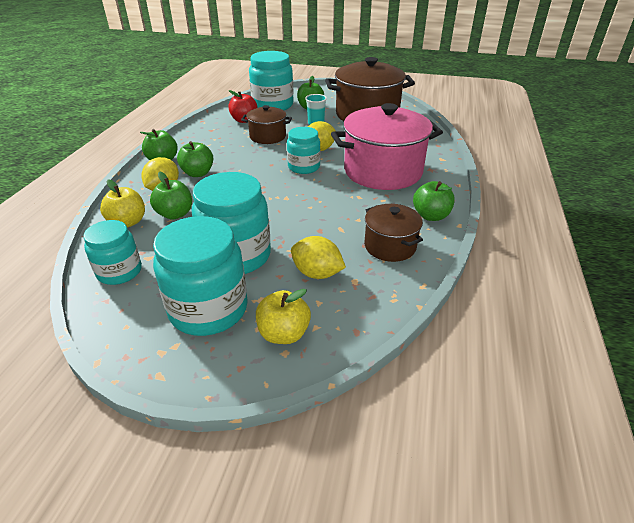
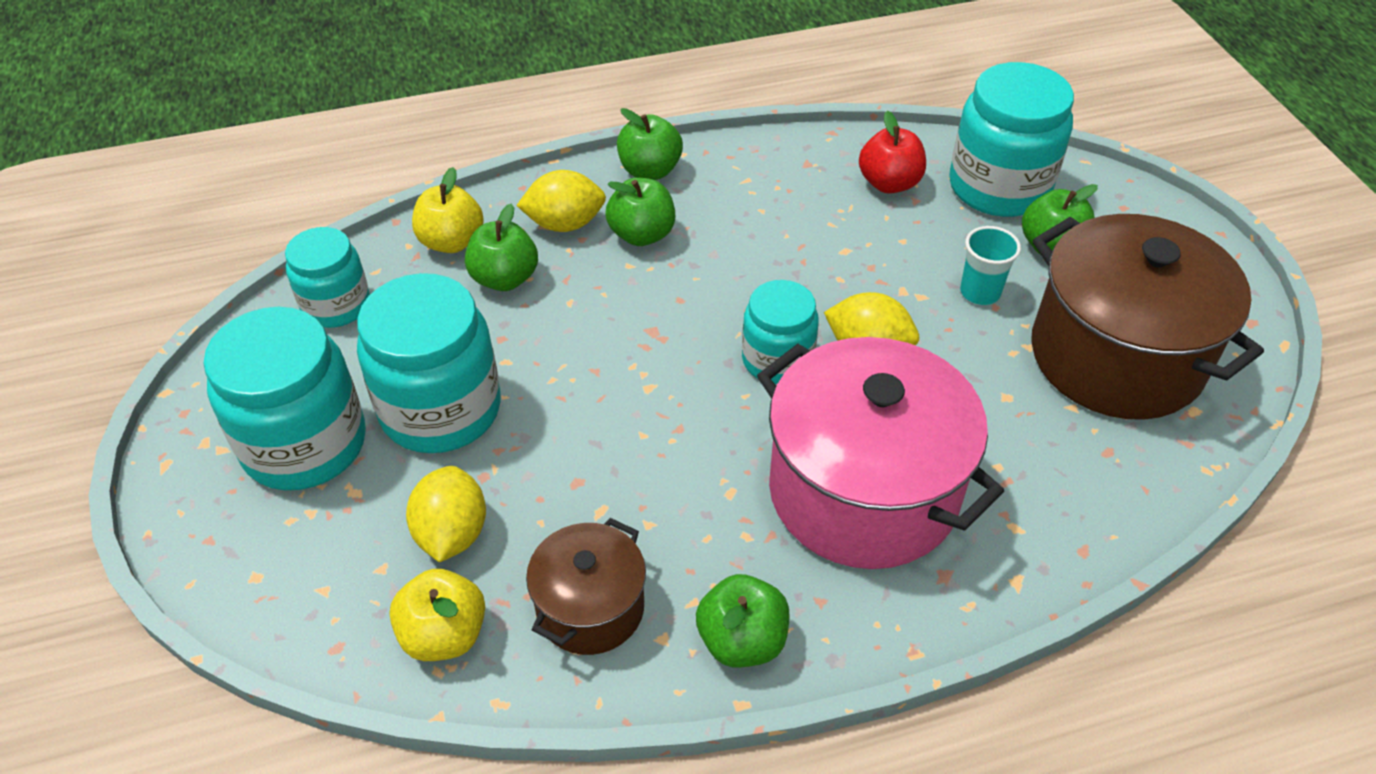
camera: 60 degrees right, 10 degrees up
(267, 136) = (852, 250): brown pot -> none
(283, 334) = (292, 557): yellow apple -> yellow apple (444, 635)

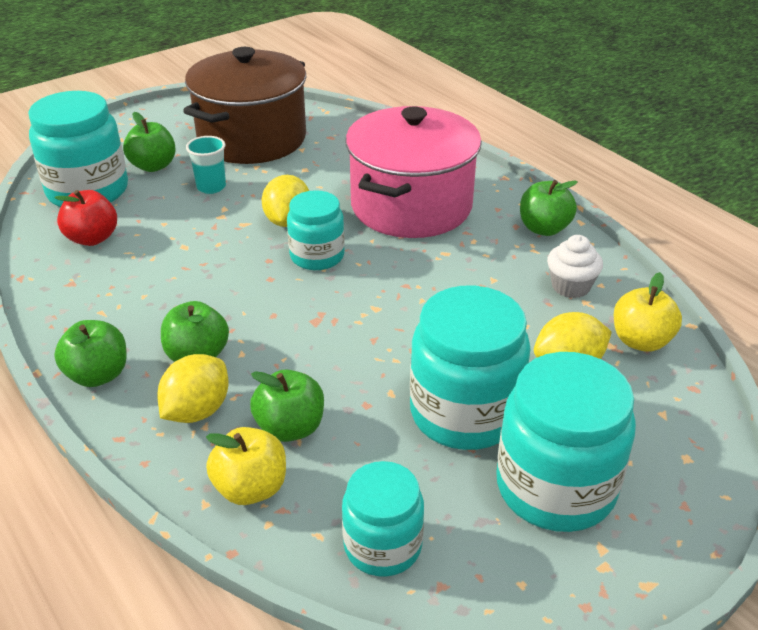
camera: 110 degrees left, 10 degrees down
(565, 224) = (197, 411): yellow lemon -> yellow lemon turned 60 degrees clockwise
(590, 608) = (570, 286): brown pot -> white cupcake

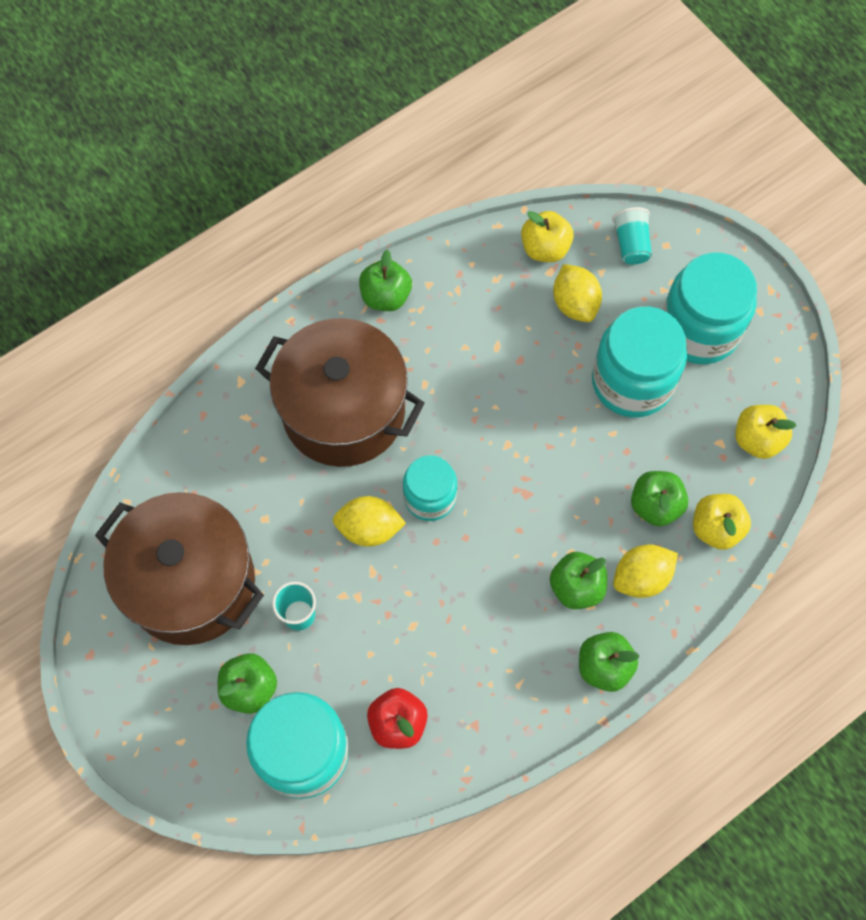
camera: 90 degrees left, 30 degrees up
(197, 411) = (641, 577): yellow lemon -> yellow lemon turned 60 degrees counterclockwise
(382, 546) = (757, 439): turquoise jar -> yellow apple
(411, 206) = (343, 411): pink pot -> brown pot
(570, 286) = (475, 287): white cupcake -> none
(674, 420) = (631, 244): none -> turquoise cup

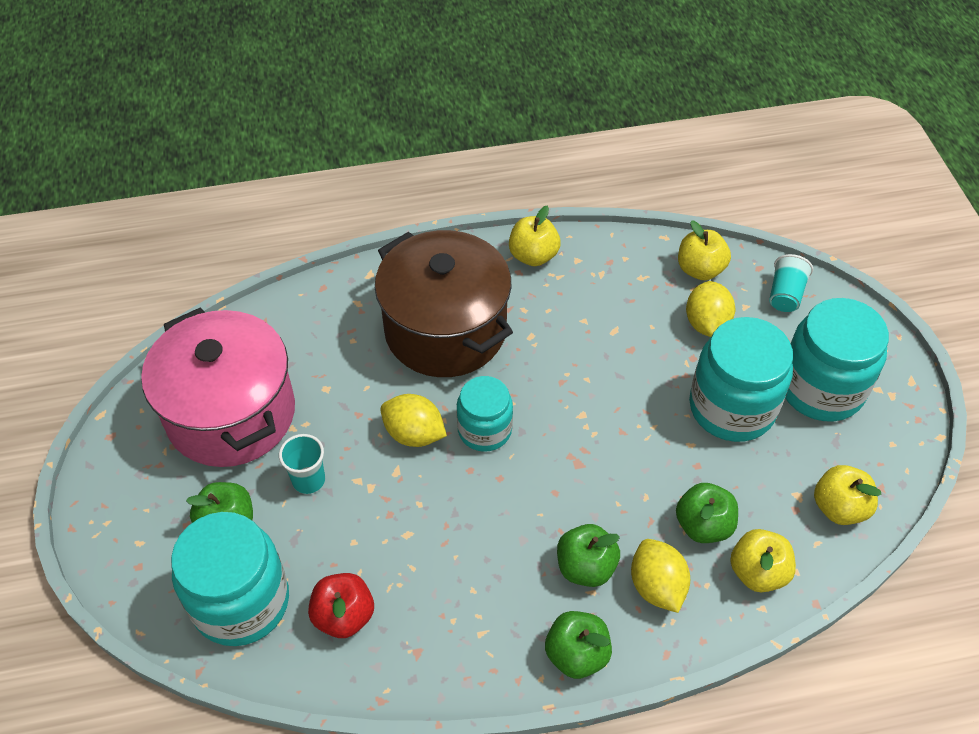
camera: 25 degrees right, 15 degrees down
(191, 583) = (231, 414): brown pot -> pink pot
(386, 296) = (533, 256): green apple -> yellow apple
(641, 577) = (656, 586): yellow lemon -> yellow lemon turned 75 degrees clockwise

